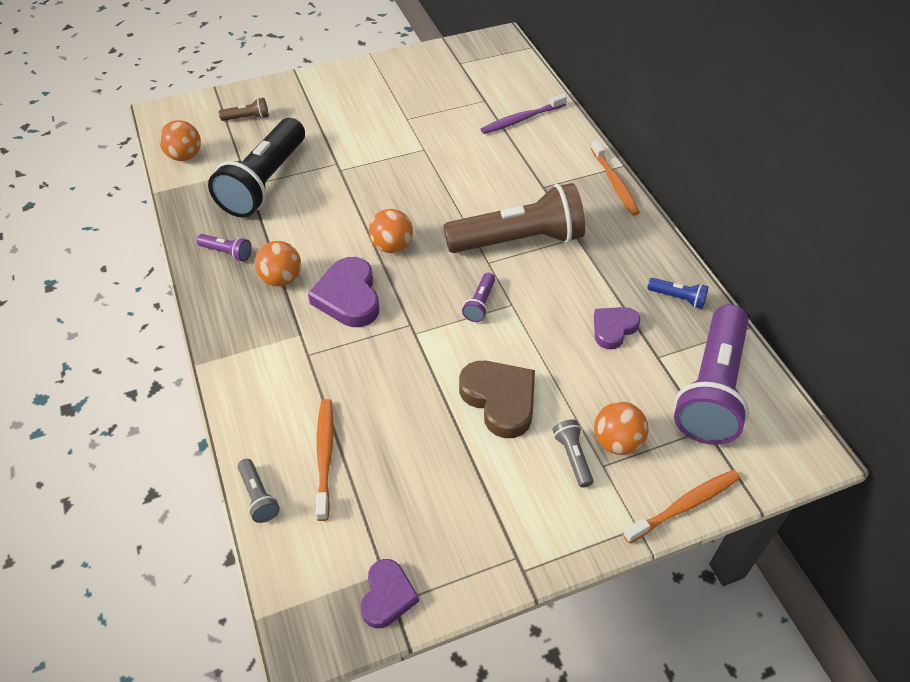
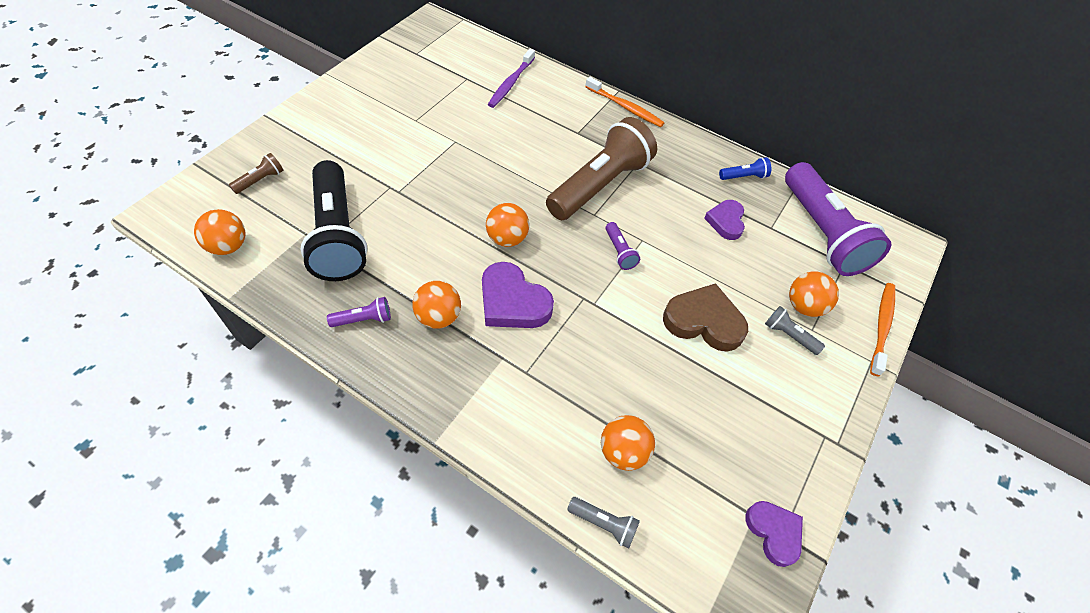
camera: 40 degrees left, 5 degrees up
(325, 456) = (623, 451): orange toothbrush -> orange ball

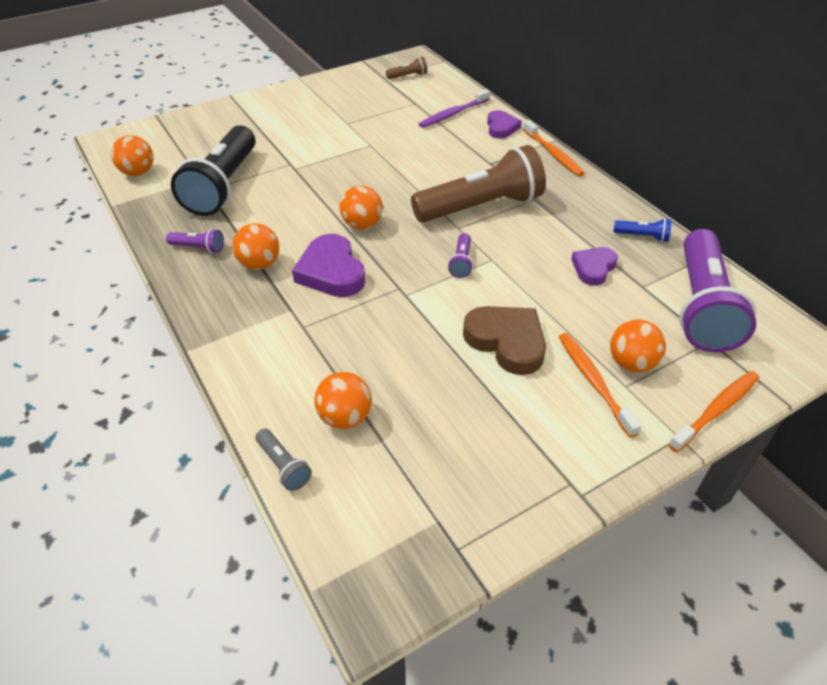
camera: 30 degrees right, 10 degrees down
(261, 180) = (194, 136): brown flashlight -> brown flashlight (408, 76)
(774, 532) = (448, 543): purple heart -> purple heart (501, 127)
(789, 335) = (594, 382): grey flashlight -> orange toothbrush

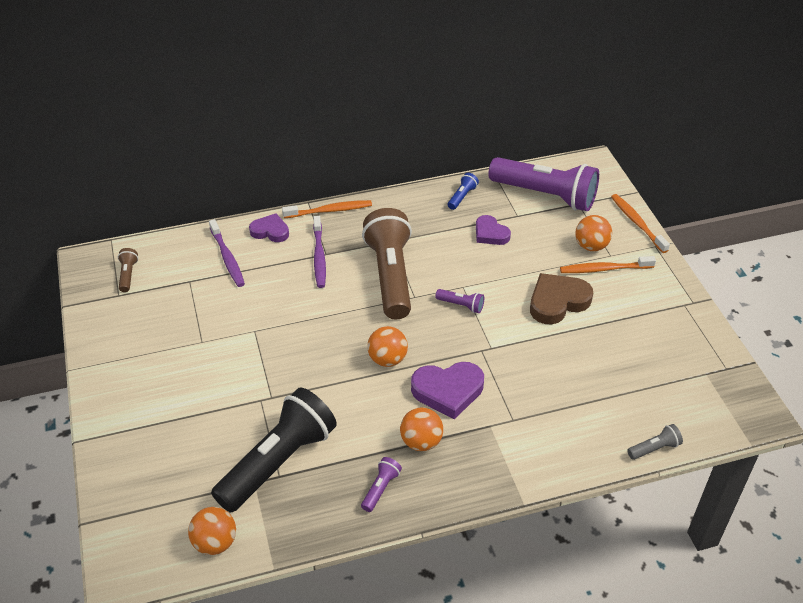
camera: 75 degrees left, 0 degrees up
(223, 186) = (279, 461): black flashlight -> black flashlight turned 75 degrees counterclockwise
(345, 417) = (615, 407): orange ball -> none
(483, 160) = (319, 256): none -> purple toothbrush

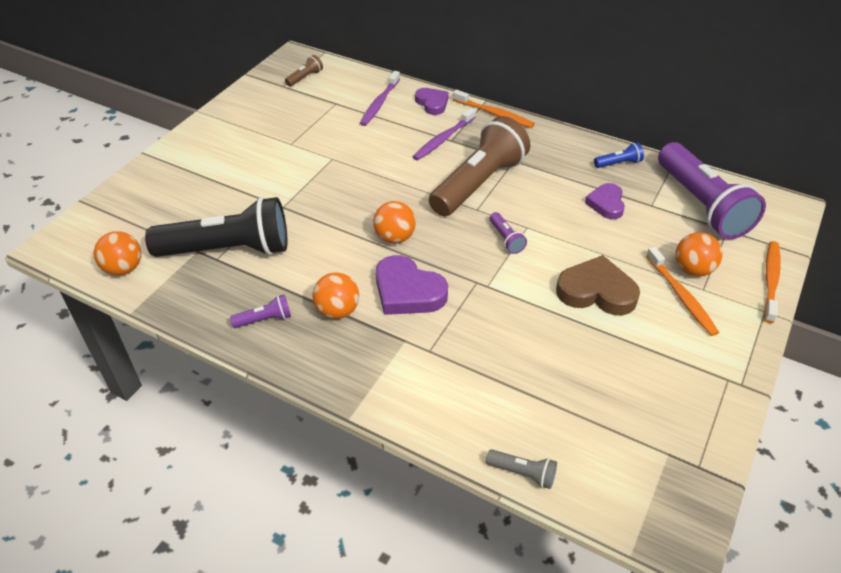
camera: 45 degrees right, 0 degrees up
(604, 269) = (681, 296): orange toothbrush -> orange toothbrush turned 150 degrees counterclockwise

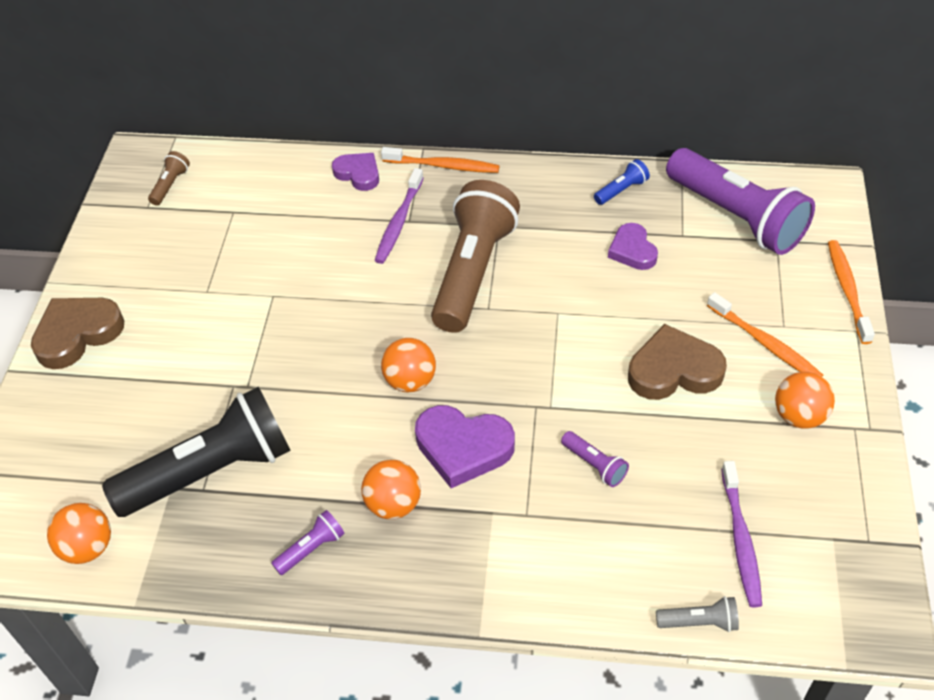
camera: 20 degrees left, 5 degrees up
(195, 144) = (77, 334): none -> brown heart
(379, 103) = (291, 194): purple toothbrush -> purple toothbrush (740, 539)
(506, 239) = (542, 337): purple flashlight -> purple flashlight (595, 465)
(692, 270) = (762, 305): orange ball -> orange ball (799, 416)

